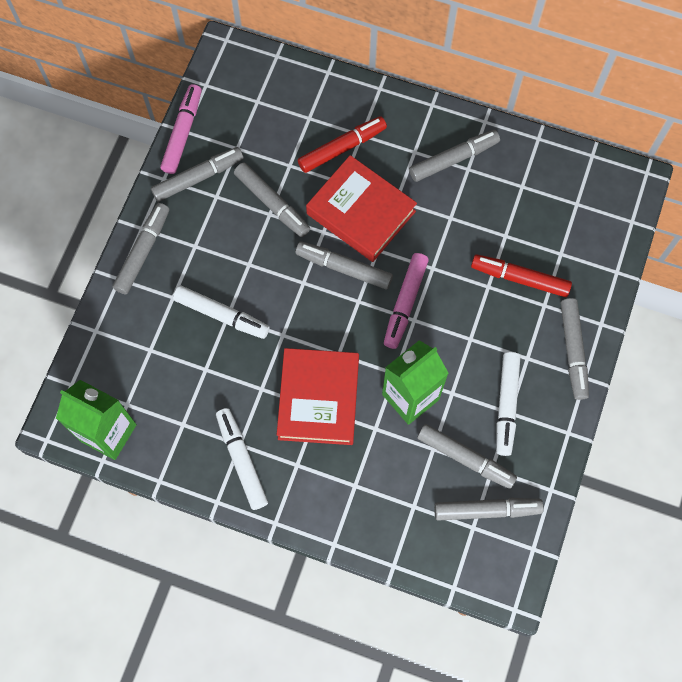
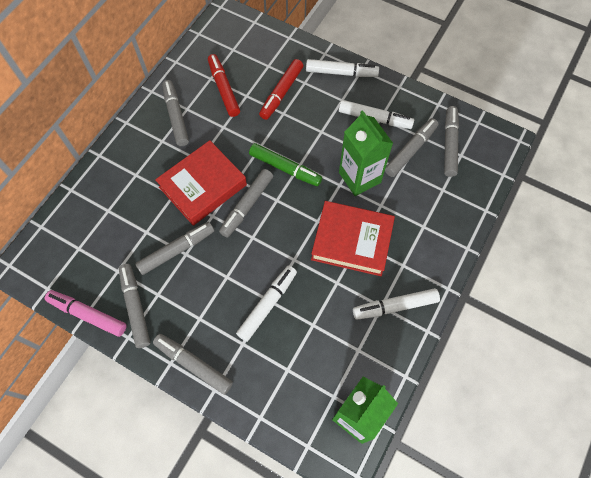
camera: 80 degrees left, 5 degrees down
(342, 148) = (143, 190): red marker -> red marker (224, 89)
(405, 303) = (285, 168): pink marker -> green marker
(573, 351) = (341, 73): grey marker -> white marker

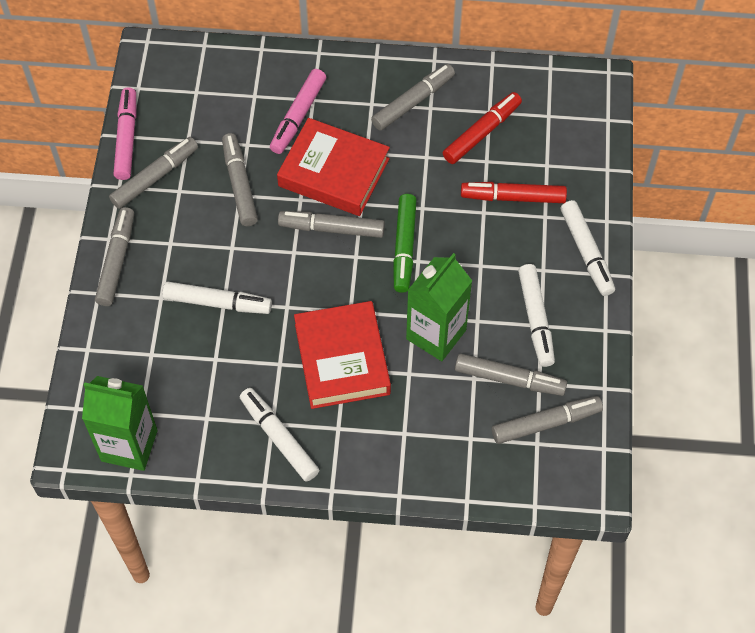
camera: 65 degrees right, 5 degrees down
(143, 189) = (298, 116): none -> pink marker
(177, 250) = (239, 184): grey marker -> grey marker turned 135 degrees counterclockwise

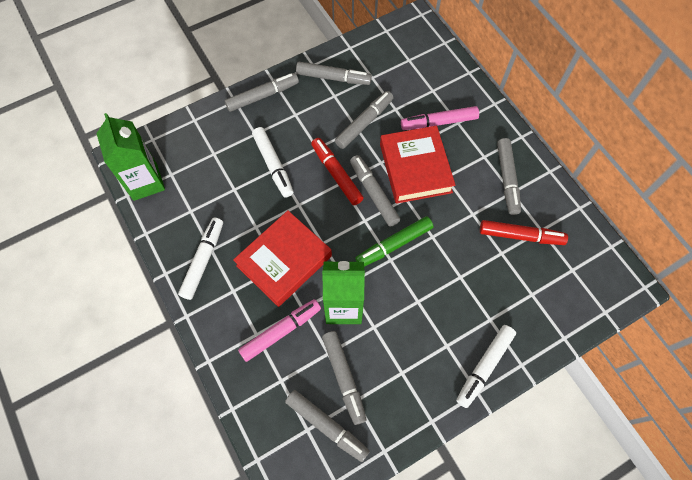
camera: 55 degrees right, 5 degrees up
(126, 138) = (347, 47): pink marker -> pink marker (281, 331)
(413, 102) = (507, 179): grey marker -> grey marker turned 75 degrees clockwise
(513, 197) = (487, 288): red marker -> red marker (336, 174)
(535, 319) = (404, 365): white marker -> none

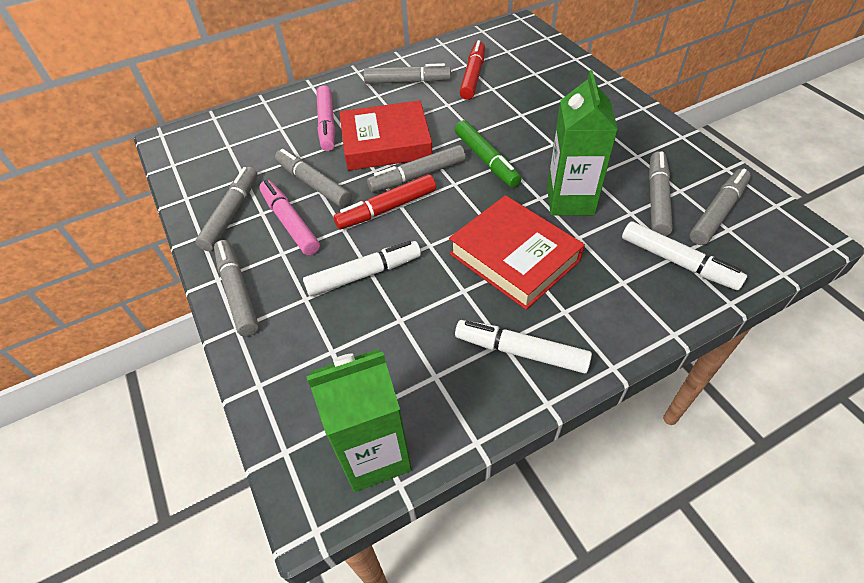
camera: 85 degrees left, 15 degrees down
(281, 331) = (613, 257): pink marker -> pink marker (290, 223)
(344, 378) = (657, 199): grey marker -> grey marker turned 60 degrees counterclockwise
(484, 367) = (616, 102): white marker -> white marker (678, 262)

